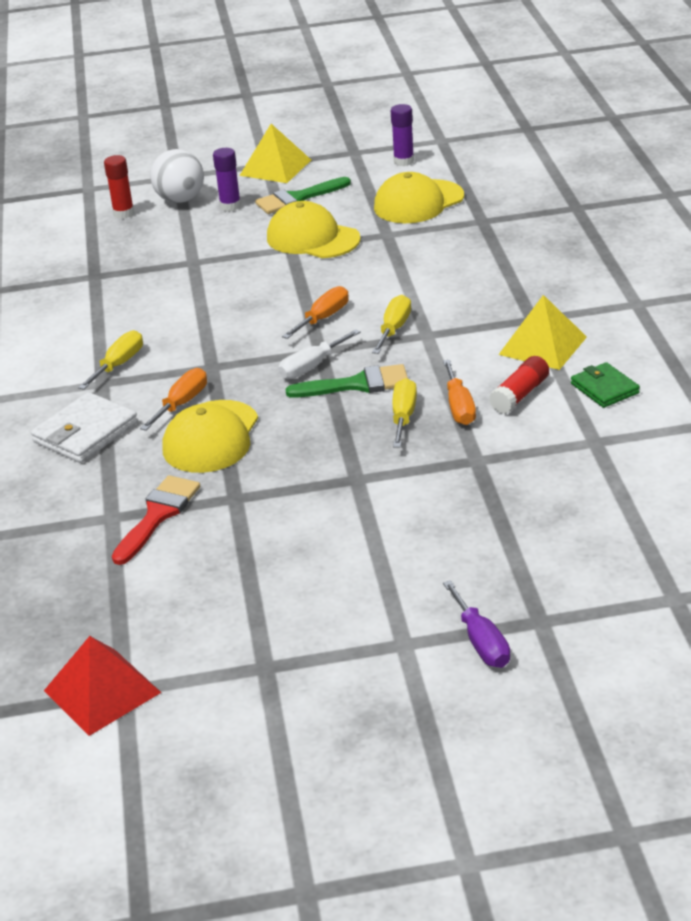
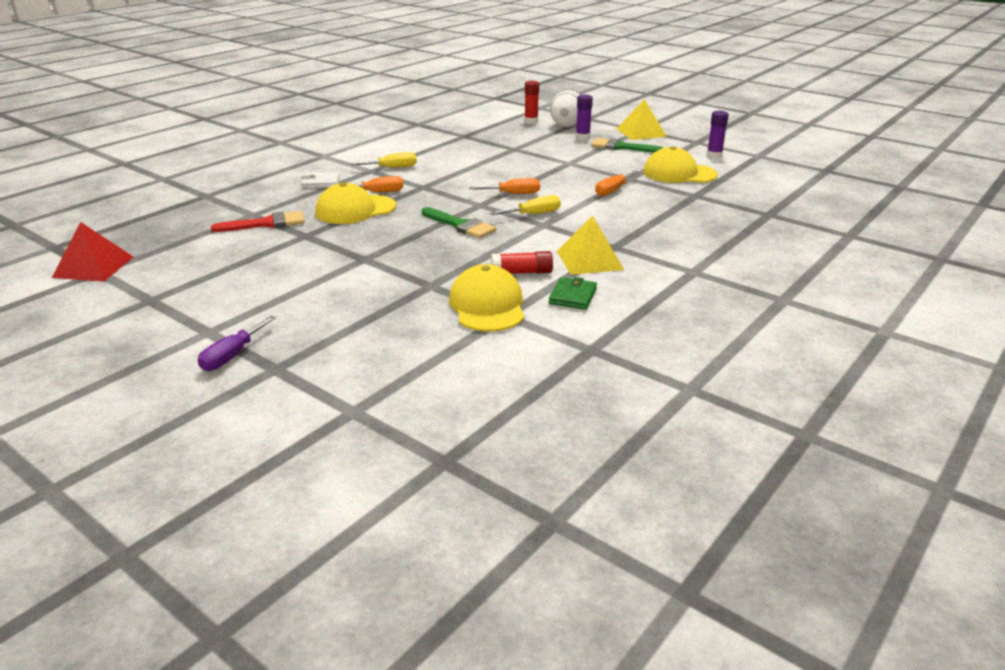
camera: 45 degrees right, 5 degrees down
(85, 432) = (321, 183): white wallet -> white wallet, size x0.66
(311, 367) = (460, 208): white screwdriver -> none
(312, 238) = (588, 164): yellow cap -> yellow cap (487, 305)
(403, 416) = (446, 248): yellow screwdriver -> none
(459, 407) = (480, 260): orange screwdriver -> orange screwdriver (612, 190)

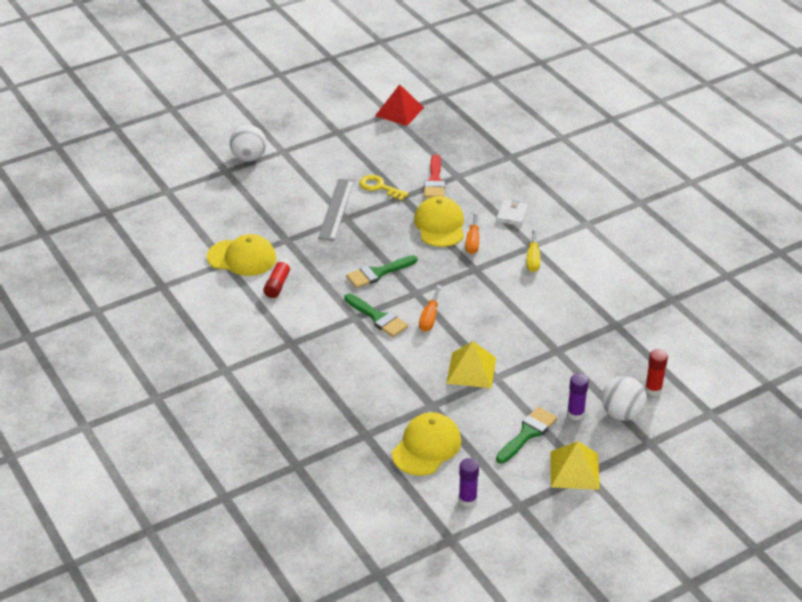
camera: 110 degrees right, 10 degrees up
(232, 356) = (249, 158): purple screwdriver -> white ball
(289, 250) = (379, 187): none -> yellow key
(348, 267) = (336, 209): none -> grey ruler
(534, 214) = (378, 318): yellow screwdriver -> green brush
(573, 296) = (229, 298): green wallet -> none
(589, 260) = (276, 323): yellow pyramid -> yellow pyramid (471, 370)
(612, 190) = (405, 382): orange screwdriver -> none

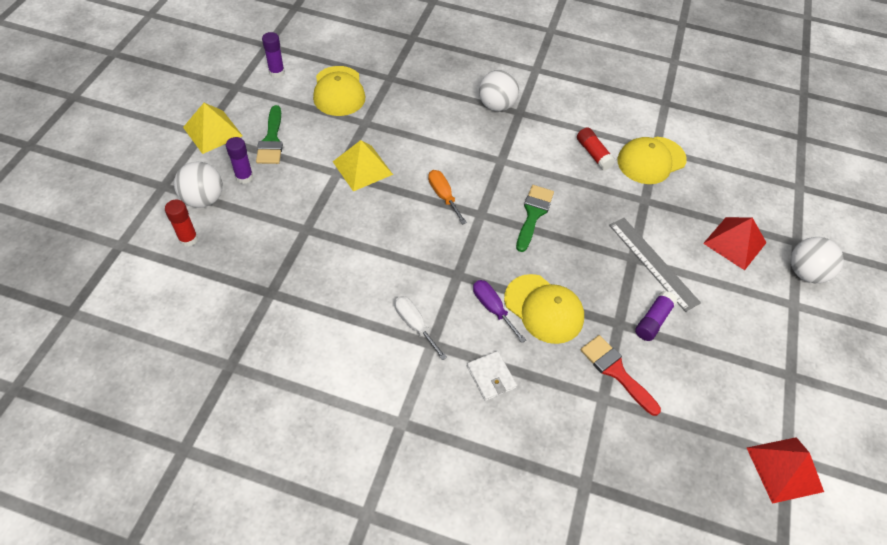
camera: 135 degrees right, 15 degrees up
(266, 190) = (734, 243): none -> red pyramid
(302, 359) = (496, 105): none -> white ball
(378, 318) = (483, 171): green brush -> none
(379, 187) = (653, 320): yellow key -> purple glue stick
(473, 242) = (492, 308): orange screwdriver -> purple screwdriver
(533, 259) = (414, 325): yellow screwdriver -> white screwdriver

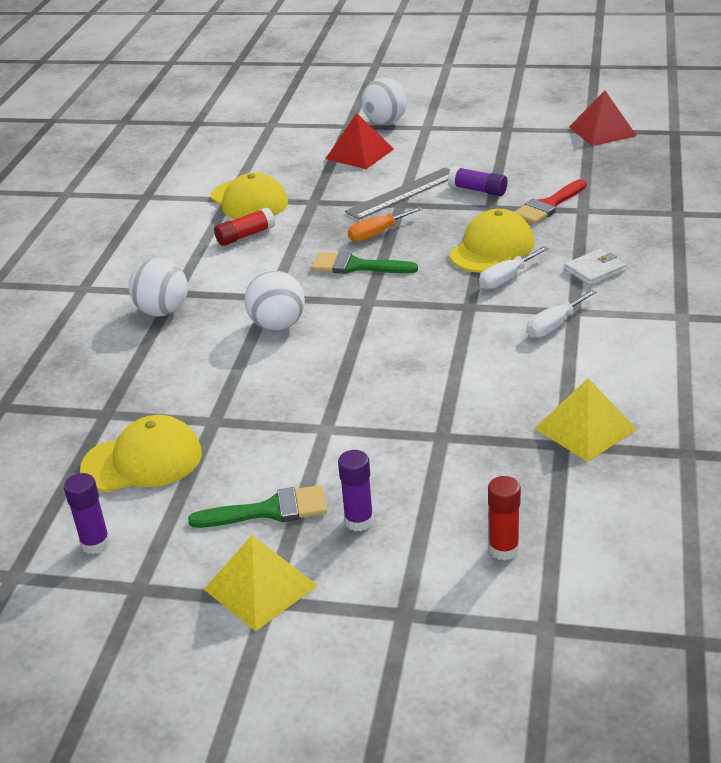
camera: 90 degrees left, 20 degrees down
(203, 199) = (418, 555): white ball -> white ball (277, 325)
(362, 168) = (310, 407): yellow pyramid -> yellow pyramid (585, 429)
(443, 196) = (345, 332): orange screwdriver -> orange screwdriver (377, 234)
(492, 308) = (506, 278): purple screwdriver -> white screwdriver

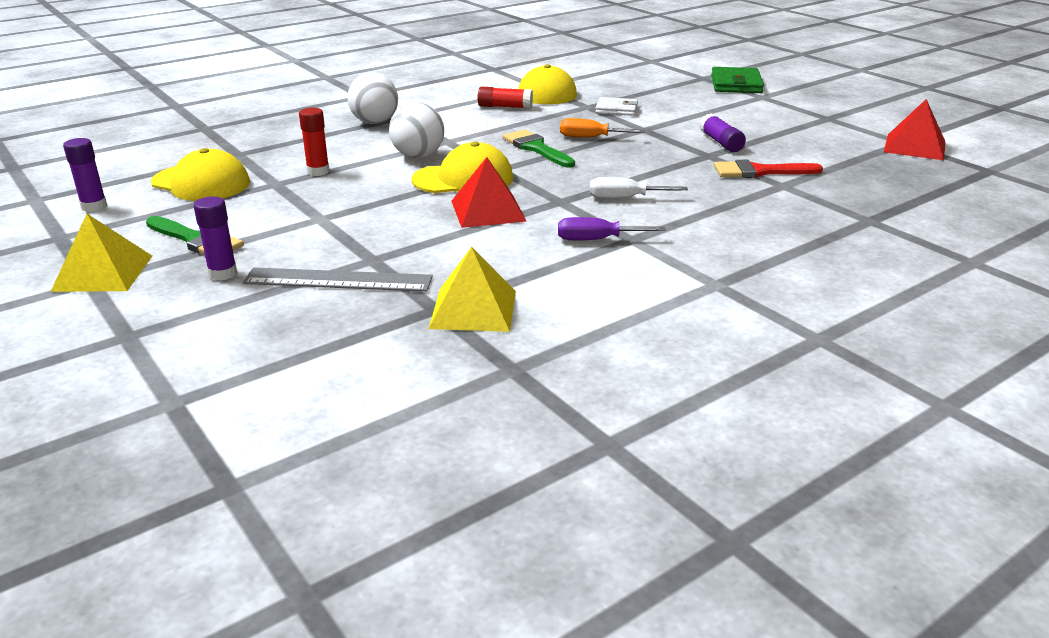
camera: 40 degrees right, 5 degrees down
(359, 154) = (677, 94): red pyramid -> red pyramid (488, 210)
(385, 122) = (736, 84): white ball -> green wallet
(403, 193) = (659, 124): grey ruler -> grey ruler (338, 280)
(492, 248) = (654, 177): yellow cap -> yellow cap (463, 179)
(503, 549) = (257, 342): red glue stick -> red glue stick (318, 171)
(554, 325) = (596, 240): white screwdriver -> purple screwdriver
(594, 270) = (707, 223): white wallet -> white wallet (616, 109)

